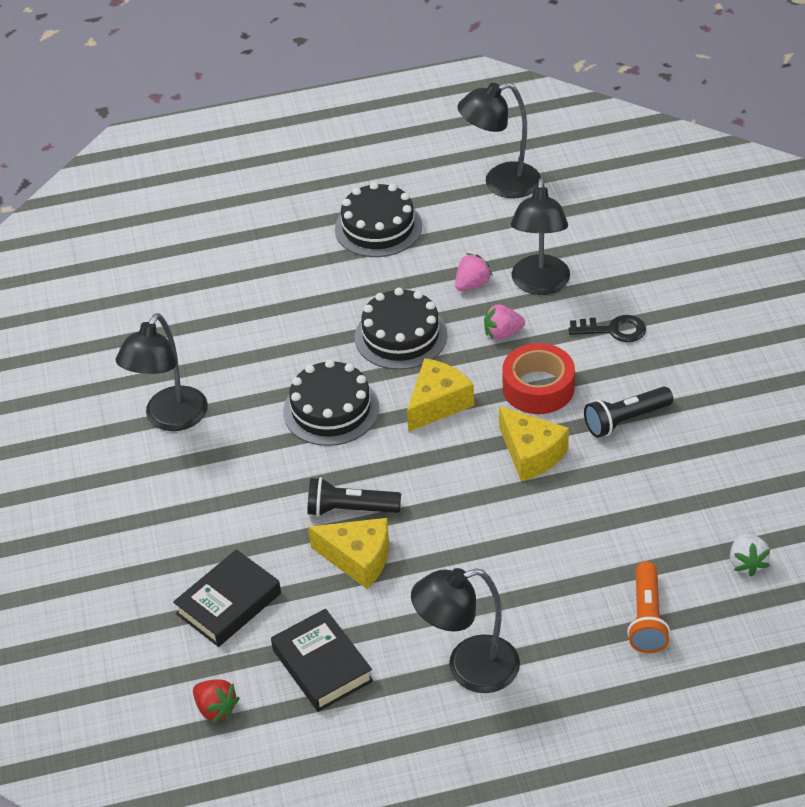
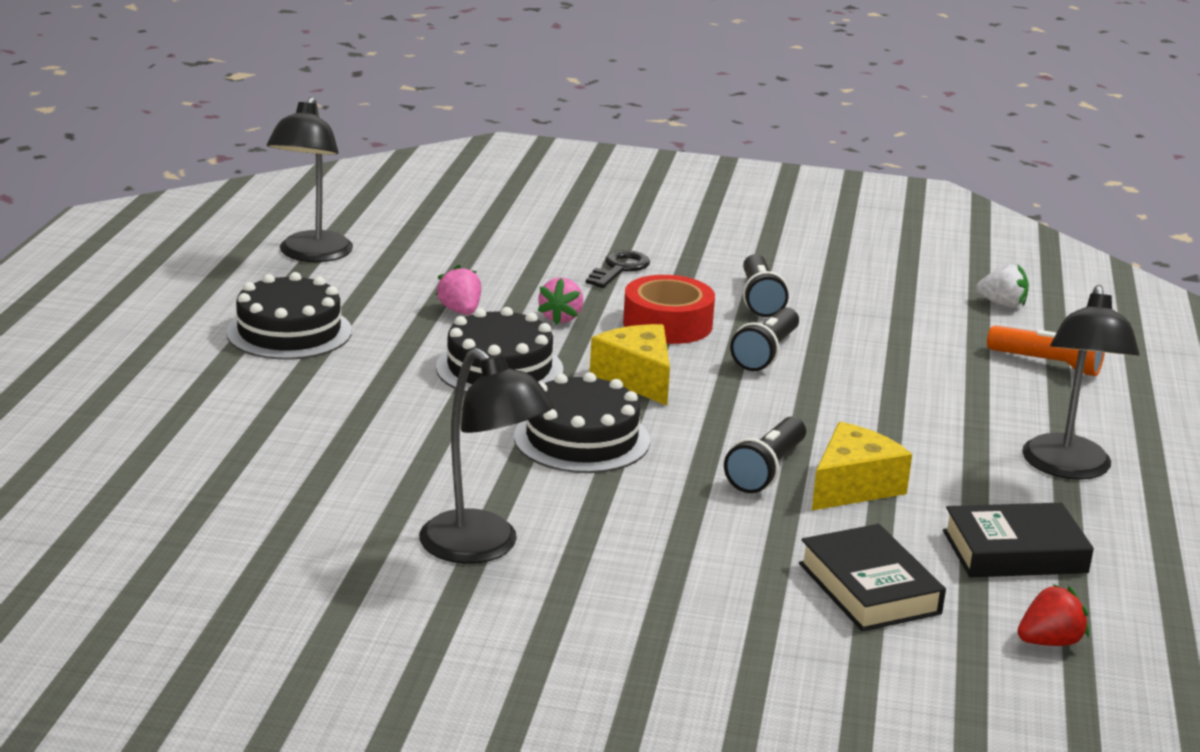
camera: 70 degrees left, 20 degrees down
(531, 454) = (766, 354): yellow cheese -> black flashlight
(539, 284) = (505, 281): black lamp -> none

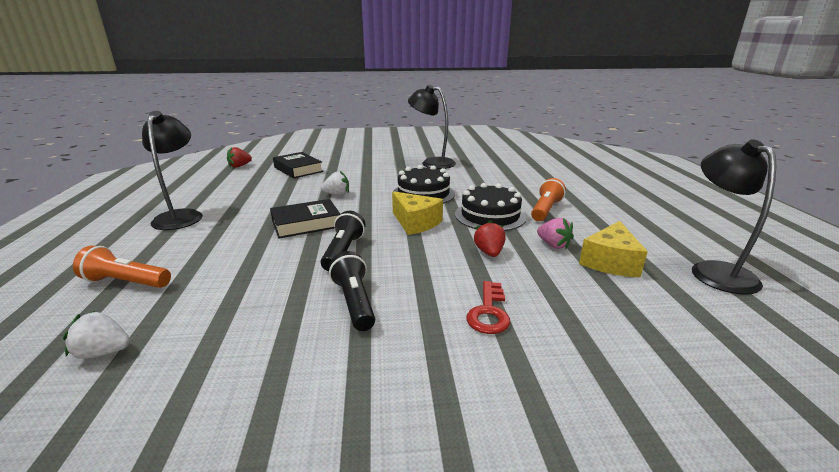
camera: 165 degrees right, 0 degrees up
(289, 332) = (616, 215): black cake -> none
(389, 362) = (545, 210): none -> orange flashlight
(561, 318) = (489, 252): pink strawberry -> red strawberry
(619, 269) = (488, 312): black key -> red key
(667, 324) = (417, 262): red tape -> none
(766, 471) = (337, 194): black flashlight -> white strawberry
(853, 486) = (297, 194): yellow cheese -> yellow cheese (610, 262)
(1014, 552) = (235, 184): black book -> black book (306, 224)

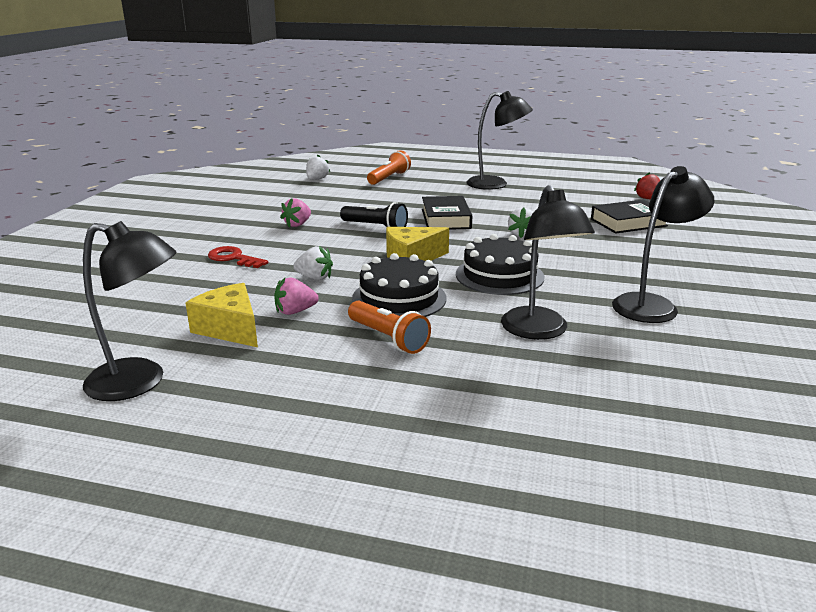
camera: 110 degrees right, 0 degrees up
(354, 302) = (297, 224): black flashlight -> pink strawberry
(489, 180) = (539, 331): none -> black lamp
(489, 252) = (315, 277): red strawberry -> white strawberry

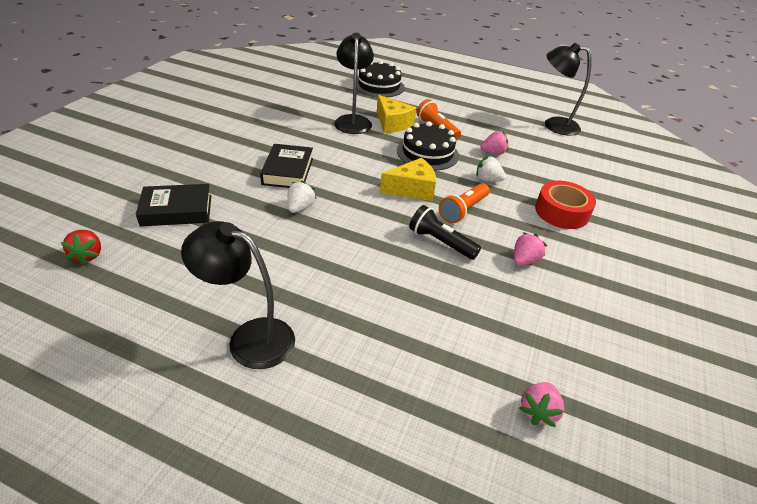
camera: 175 degrees left, 15 degrees up
(230, 329) = (527, 146): yellow cheese -> yellow cheese (392, 123)
(233, 258) = (561, 212): red key -> red tape
(317, 179) = (538, 411): white strawberry -> pink strawberry
(389, 178) = (413, 396): orange flashlight -> orange flashlight (463, 210)
(446, 219) = (362, 247): black book -> black book (288, 171)
(499, 275) = (351, 162): black cake -> black cake (379, 86)
(652, 304) = (271, 126): black lamp -> none

